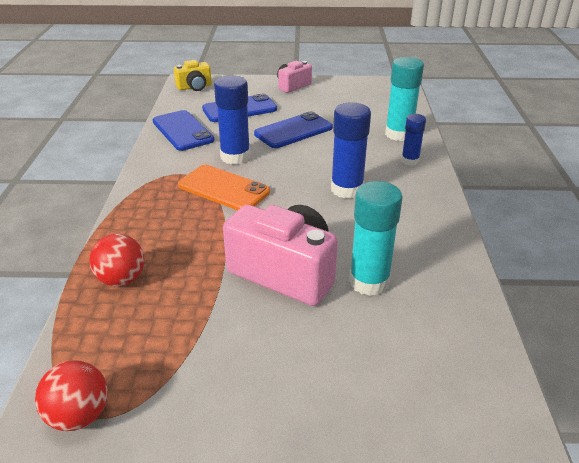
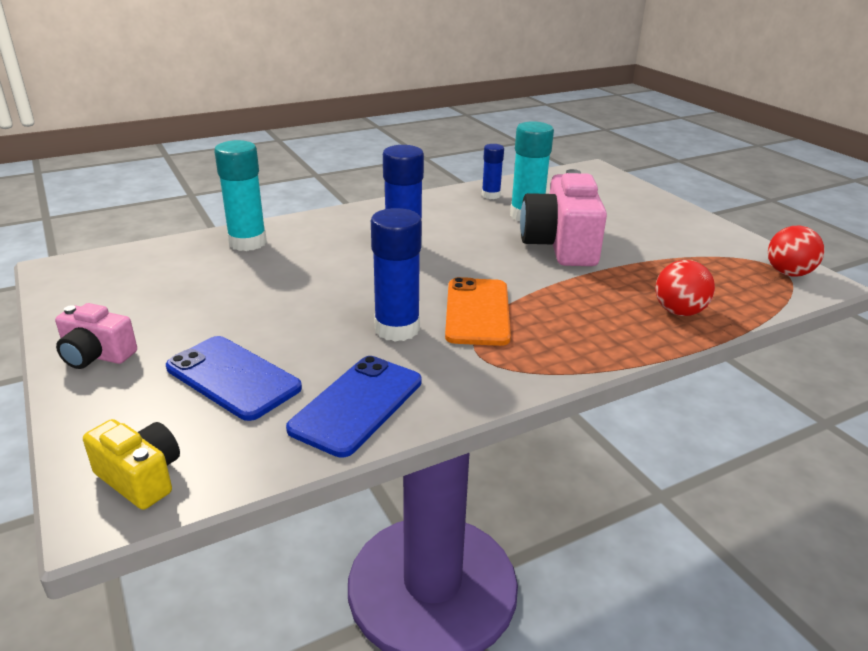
camera: 120 degrees left, 5 degrees down
(293, 131) = (285, 308): blue phone -> none
(410, 161) = (312, 228): blue glue stick -> blue glue stick (491, 195)

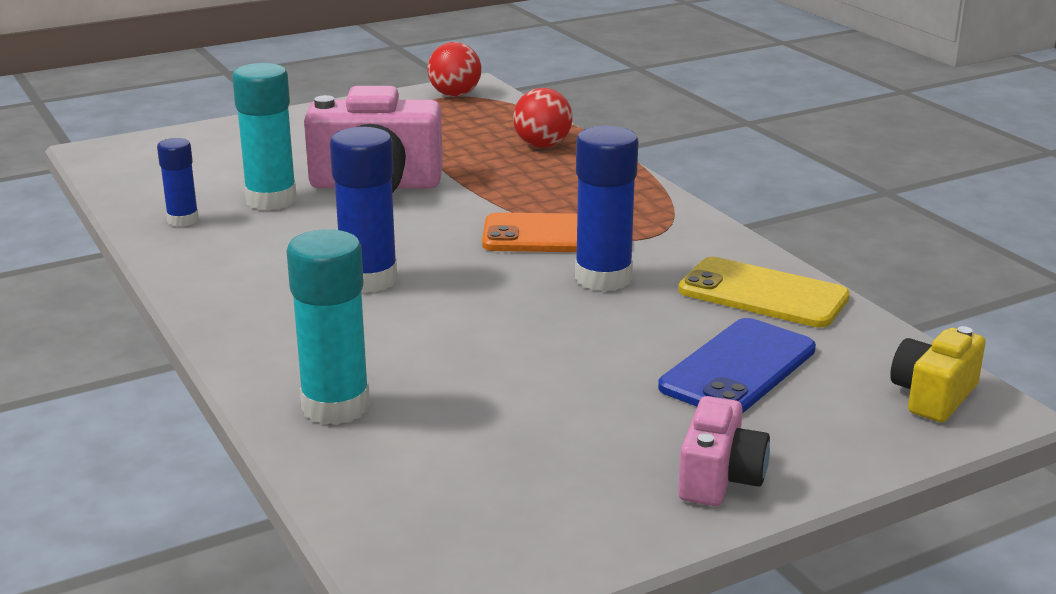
camera: 90 degrees left, 5 degrees down
(357, 405) = (763, 294): blue phone -> yellow phone

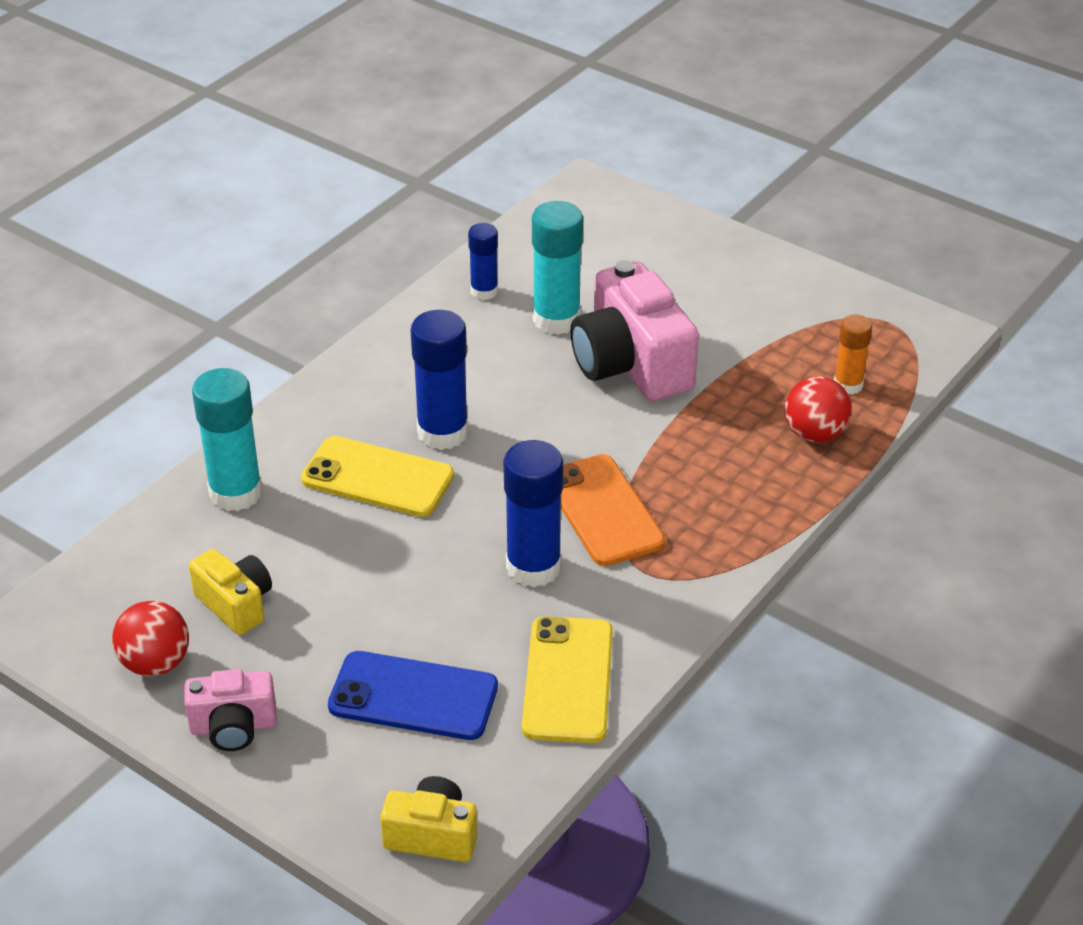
camera: 65 degrees right, 15 degrees up
(399, 324) = (378, 477): none -> yellow phone
(455, 95) = (903, 329): red ball -> red ball (155, 663)
(497, 124) = (848, 385): none -> orange glue stick
(523, 441) = (236, 604): none -> yellow camera

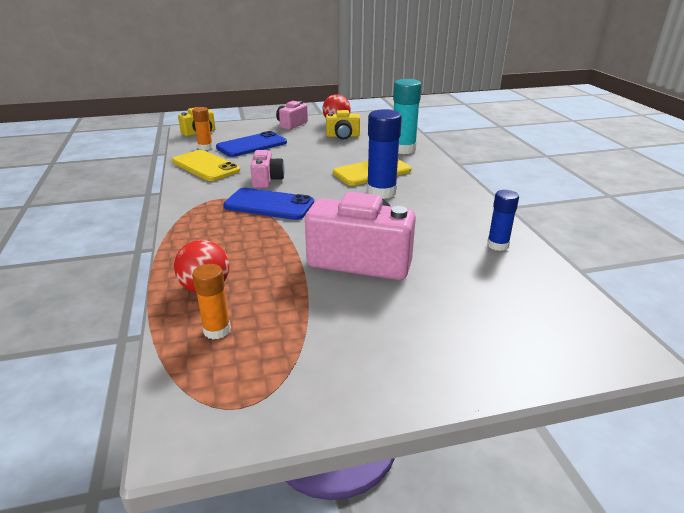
camera: 130 degrees right, 10 degrees down
(494, 755) = (205, 147): none -> orange glue stick
(533, 567) = (267, 180): blue glue stick -> pink camera
(556, 319) = (439, 255): turquoise glue stick -> none
(603, 510) = (269, 205): orange phone -> blue phone

